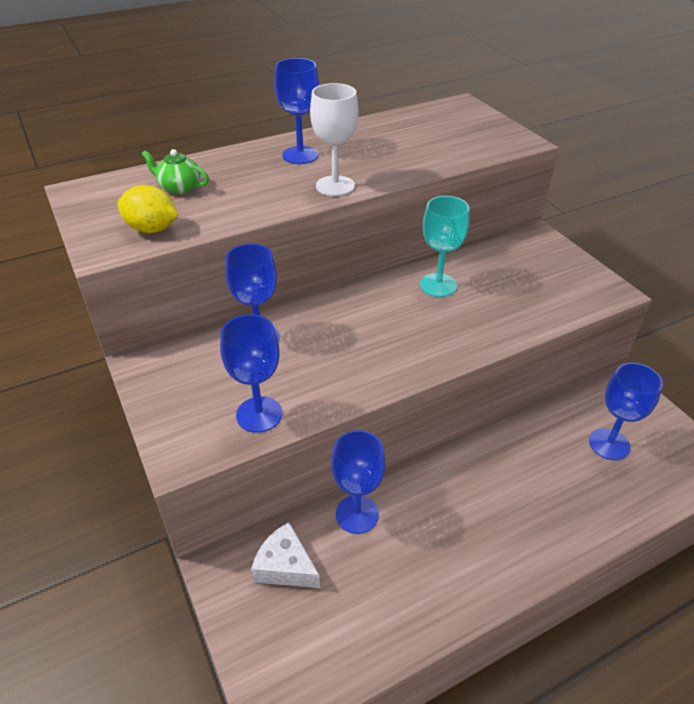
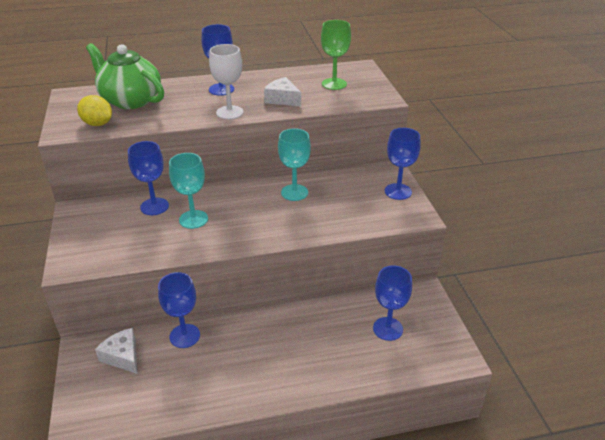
camera: 15 degrees right, 5 degrees down
(179, 187) = (130, 100): green teapot -> green teapot, size x2.14
(259, 414) = (127, 252): blue goblet -> blue goblet (398, 191)
(325, 347) = (193, 219): none -> turquoise goblet
(393, 158) = (282, 99): none -> white cheese
(445, 130) = (334, 84): none -> green goblet

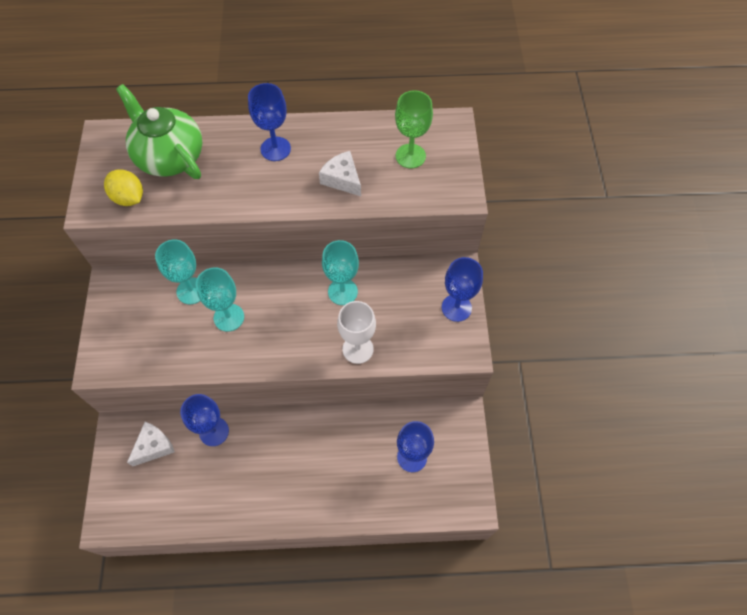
camera: 10 degrees right, 25 degrees up
(123, 356) = (154, 446): white cheese -> white cheese turned 75 degrees clockwise
(154, 206) = (191, 291): blue goblet -> turquoise goblet
(229, 112) = (277, 197): white goblet -> white goblet (358, 349)

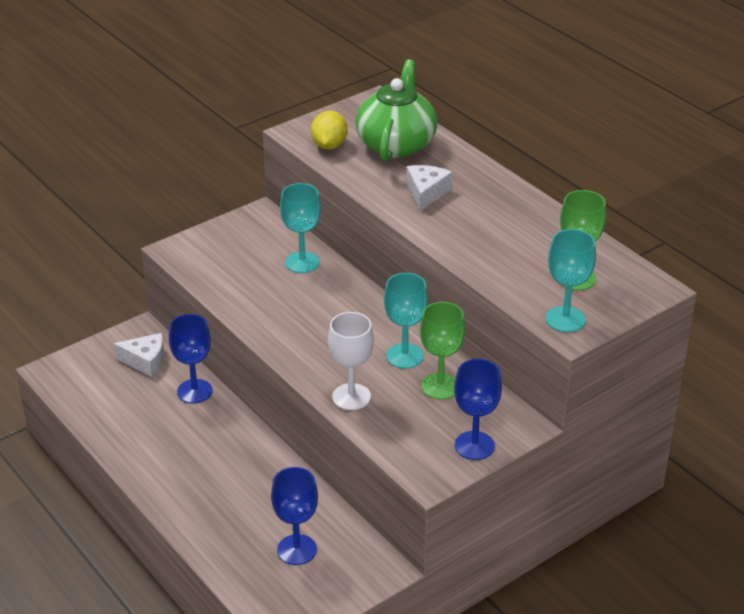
camera: 55 degrees right, 25 degrees down
(229, 317) = (299, 298): turquoise goblet -> turquoise goblet (565, 319)
(275, 149) = (478, 195): blue goblet -> none
(342, 179) = (494, 249): white cheese -> white cheese (426, 193)
(388, 290) = (440, 386): none -> green goblet

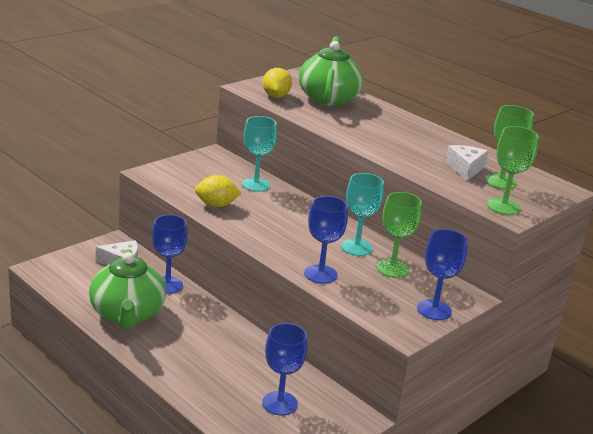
camera: 10 degrees left, 10 degrees down
(143, 433) = (127, 314): none -> green teapot
(248, 296) = (216, 205): none -> yellow lemon
(351, 397) = (320, 274): white goblet -> blue goblet
(426, 193) = (362, 127): white cheese -> white cheese (465, 169)
(565, 319) = (503, 206): turquoise goblet -> green goblet

